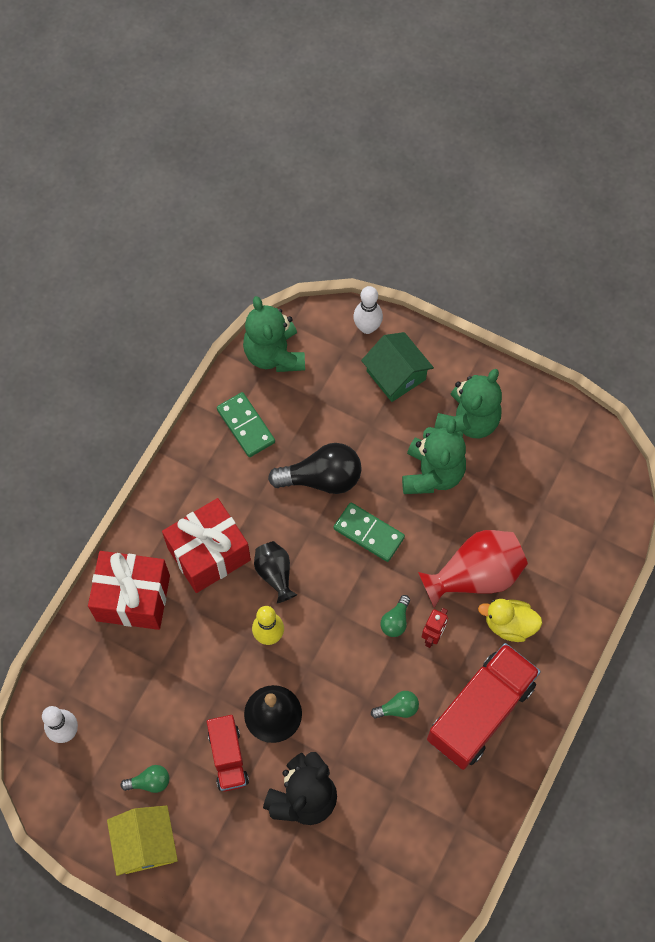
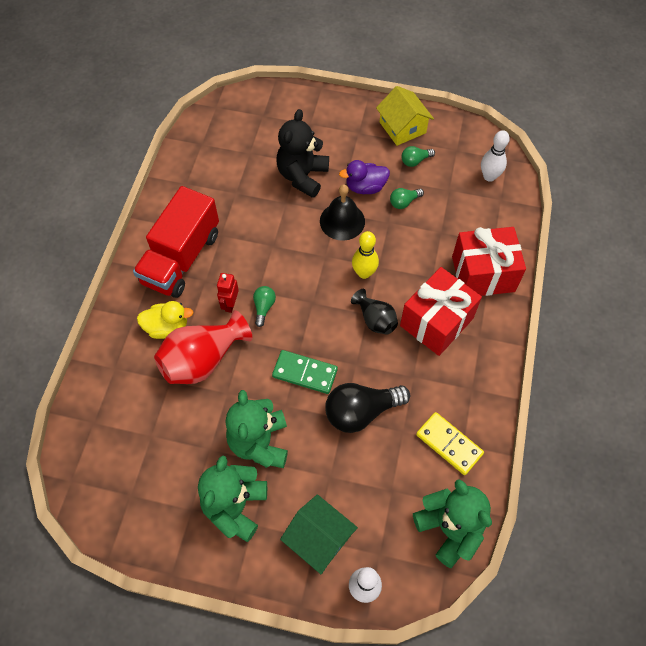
camera: 165 degrees right, 5 degrees down
(228, 757) = (365, 187): red truck -> purple duck
(245, 426) = (449, 444): green domino -> yellow domino
(397, 708) = (247, 246): green light bulb -> green light bulb (404, 202)

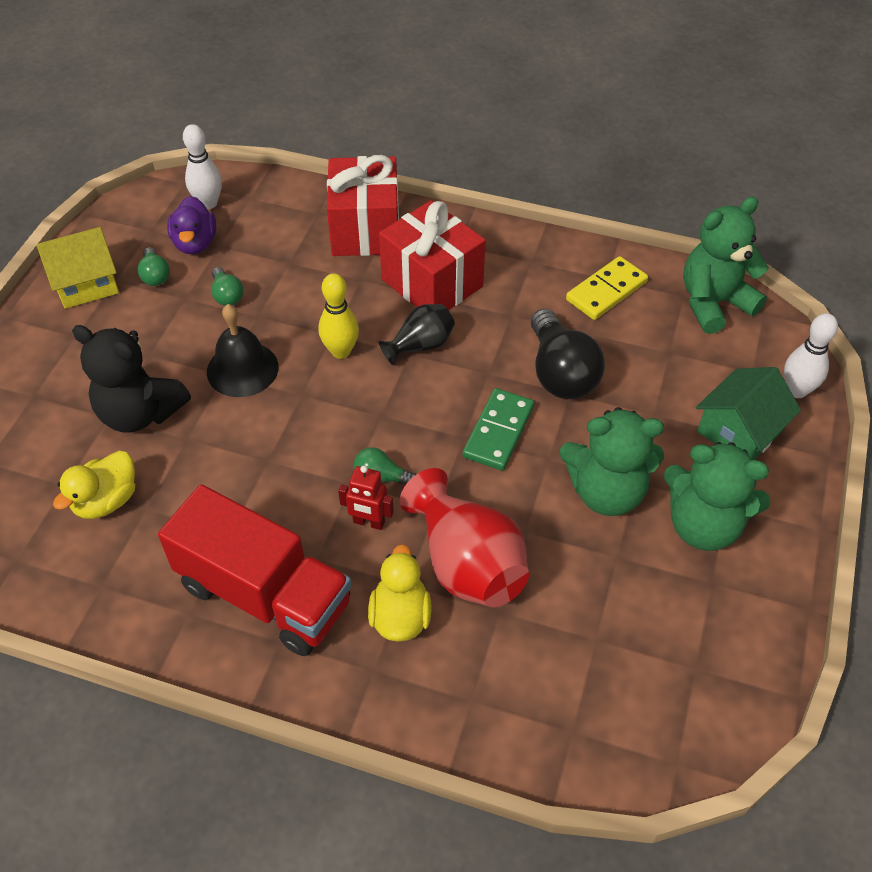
camera: 85 degrees left, 10 degrees down
(240, 174) = (106, 501): none -> yellow duck
(365, 187) = (186, 336): purple duck -> purple duck (195, 243)

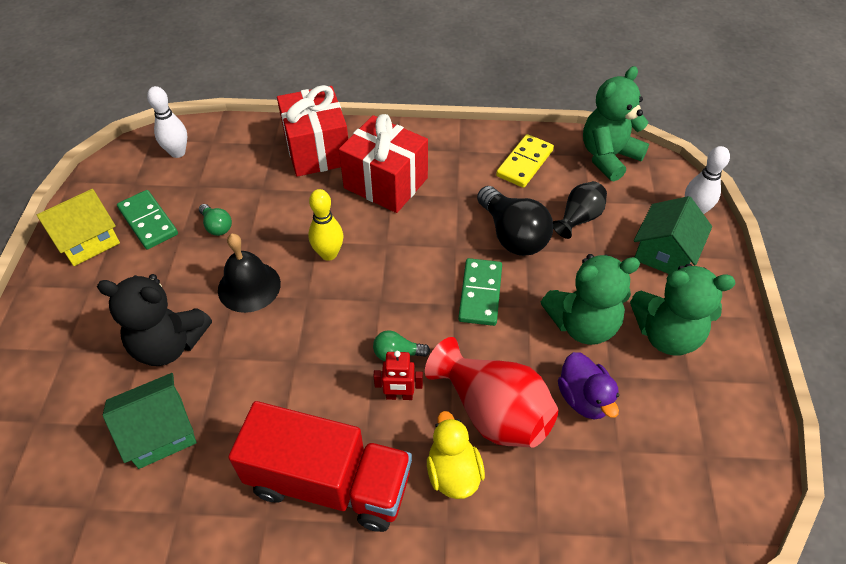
camera: 15 degrees left, 0 degrees up
(106, 501) = (160, 431): yellow duck -> green house
(155, 275) = (148, 221): green light bulb -> green domino
(195, 243) = (176, 188): purple duck -> purple duck (584, 398)
(420, 346) = (393, 236): black vase -> black vase (578, 218)

